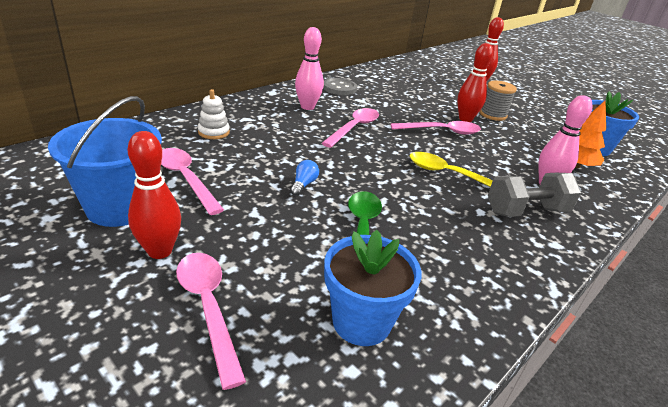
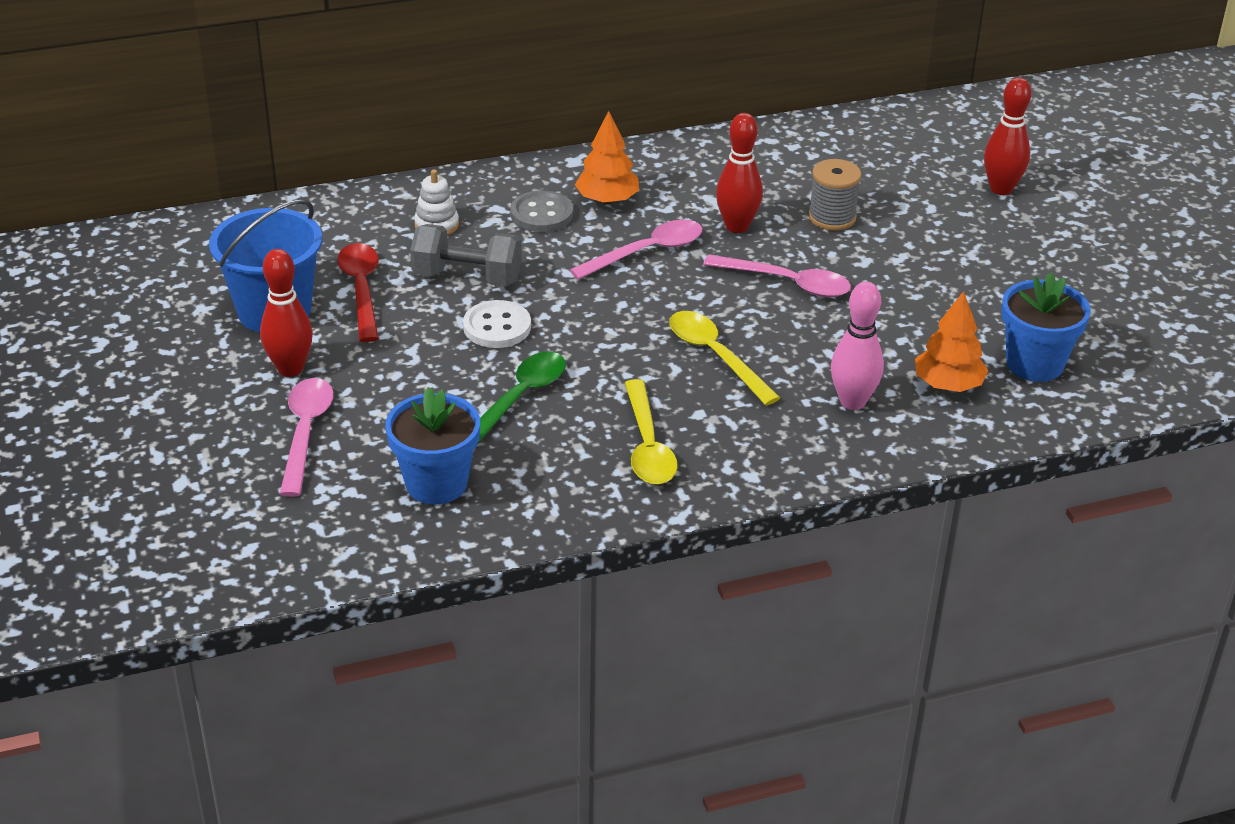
camera: 30 degrees right, 5 degrees up
(186, 179) = (361, 290): pink spoon -> red spoon
(303, 184) = (497, 327): blue light bulb -> white button
(307, 107) = (607, 200): pink bowling pin -> orange tree
(339, 88) = (696, 167): grey button -> grey button (541, 214)
(465, 119) = (861, 267): red bowling pin -> red bowling pin (737, 226)
(476, 241) = (647, 445): none -> yellow spoon
(493, 115) = (926, 267): grey spool -> grey spool (832, 217)
(526, 211) = (765, 429): grey dumbbell -> grey dumbbell (467, 277)

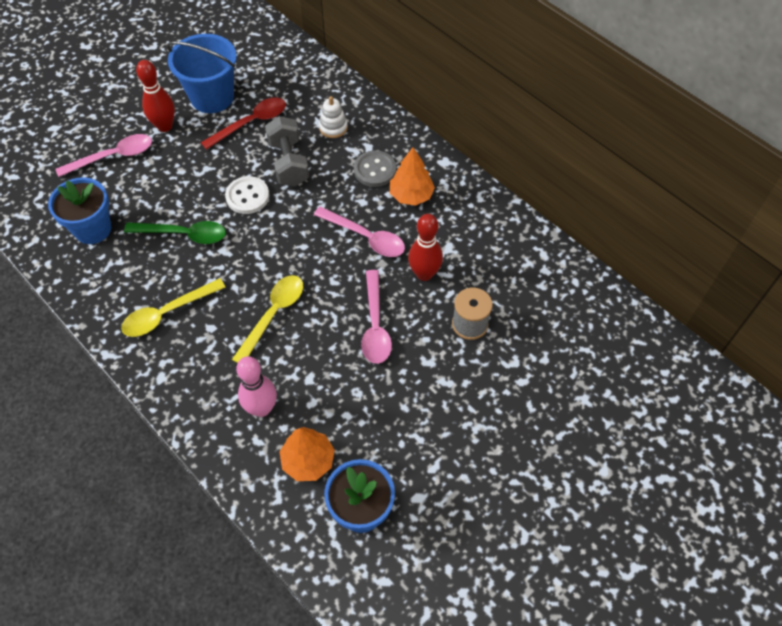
camera: 65 degrees right, 20 degrees up
(1001, 189) = (579, 420): red bowling pin -> none

